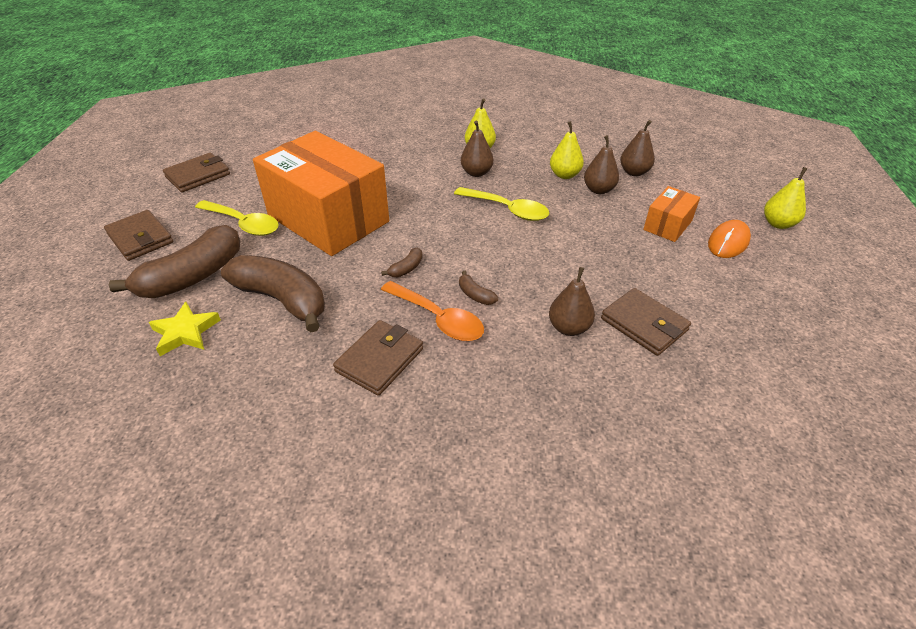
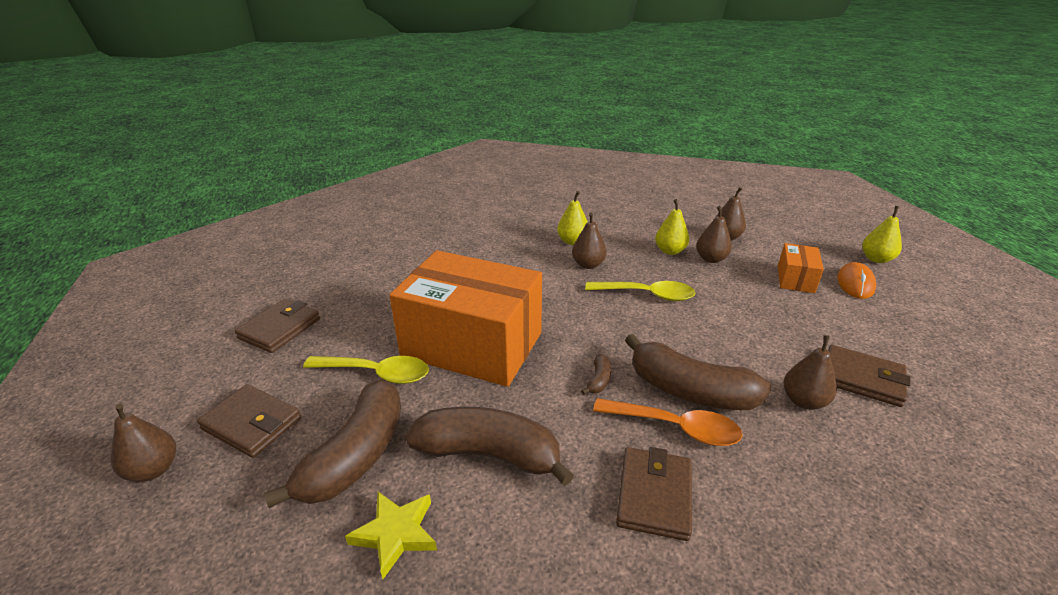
camera: 20 degrees left, 10 degrees down
(67, 252) = (153, 470): none -> brown pear
(475, 295) = (690, 390): brown banana -> brown banana, size x2.46

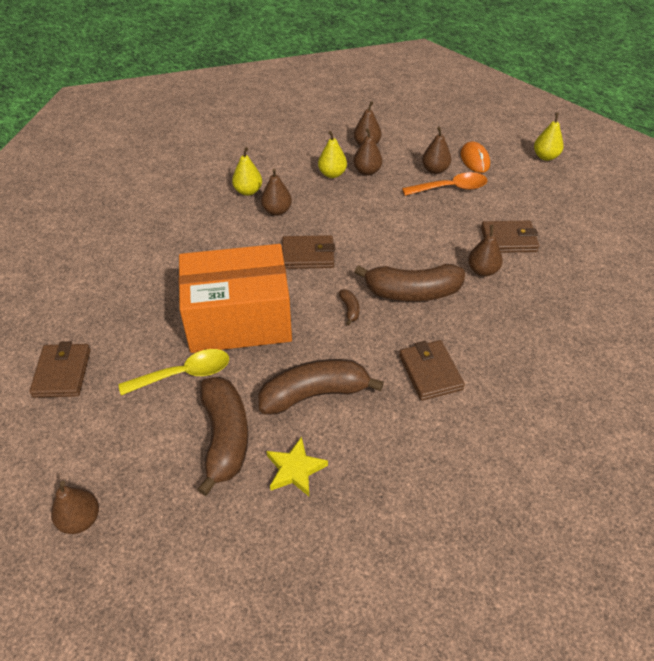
camera: 30 degrees left, 15 degrees up
(252, 423) = (122, 454): brown wallet -> brown wallet (308, 255)
(647, 295) = (339, 223): yellow spoon -> none
(675, 427) = (418, 322): orange spoon -> orange spoon (450, 188)
(795, 279) = (435, 170): orange box -> brown pear
(876, 259) = (479, 131): yellow pear -> yellow pear (545, 156)

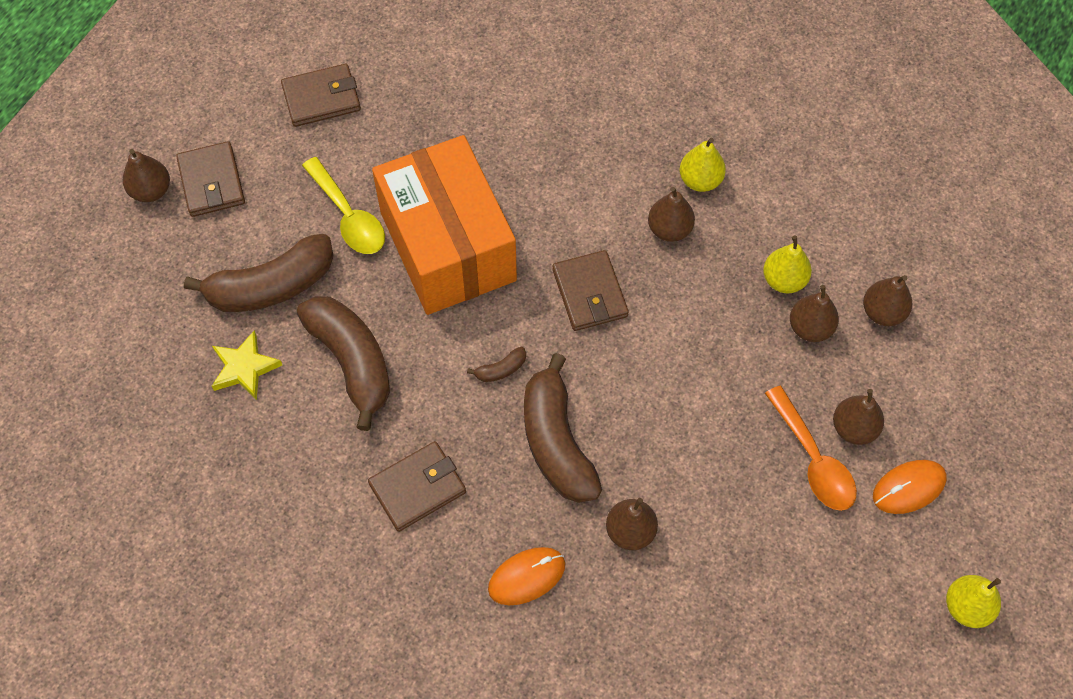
camera: 75 degrees right, 15 degrees up
(507, 325) = (526, 577): none -> orange mouse
(508, 239) = (714, 563): brown wallet -> brown wallet (212, 182)

